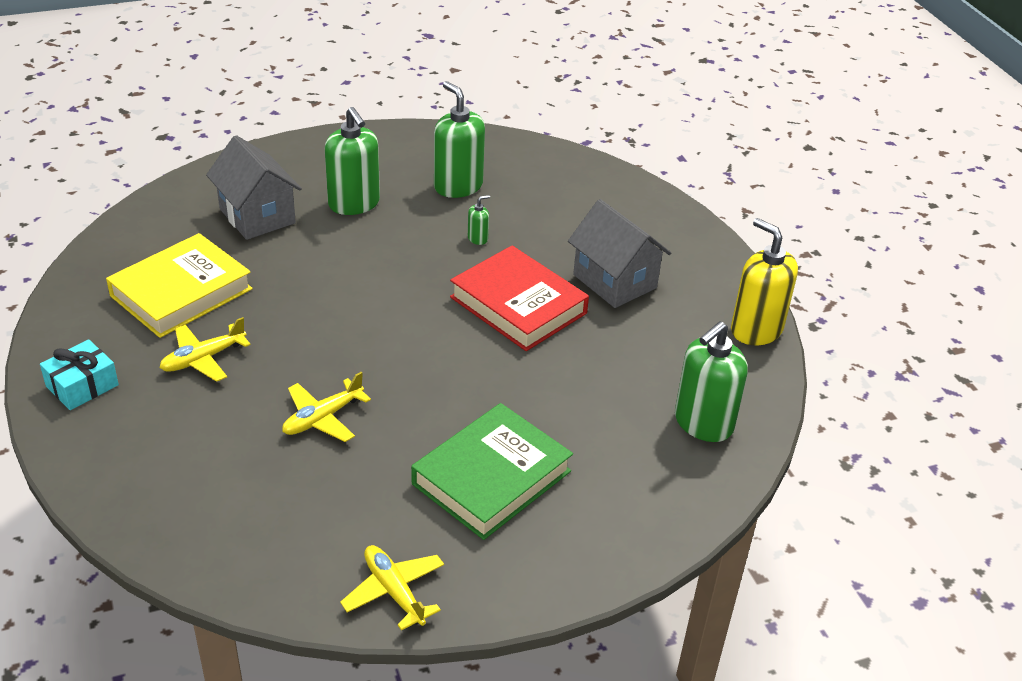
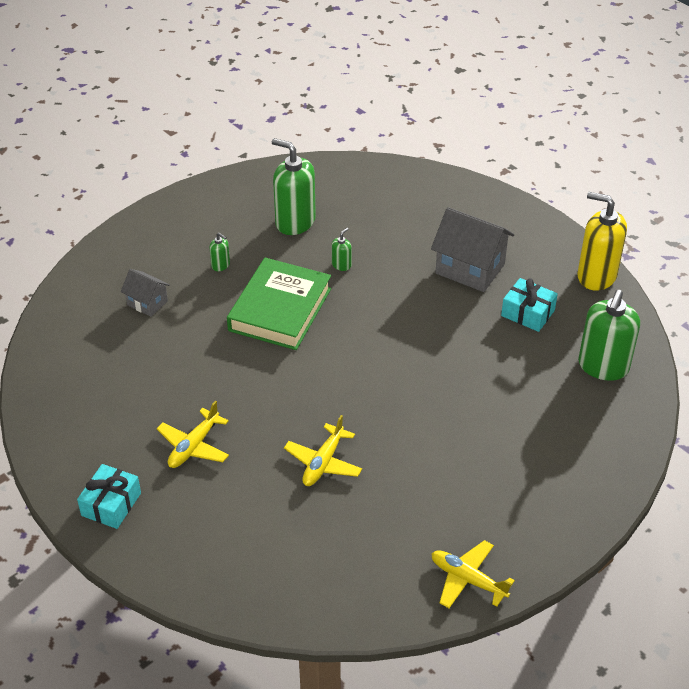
camera: 20 degrees left, 5 degrees up
(181, 292) = (133, 394): yellow book -> none
(257, 216) = (147, 303): grey house -> grey house, size x0.55
(354, 204) = (220, 265): green soap dispenser -> green soap dispenser, size x0.44
(491, 477) = (480, 465): green book -> green book (280, 309)
(518, 305) = (410, 314): red book -> none
(650, 343) = (528, 313): none -> turquoise gift

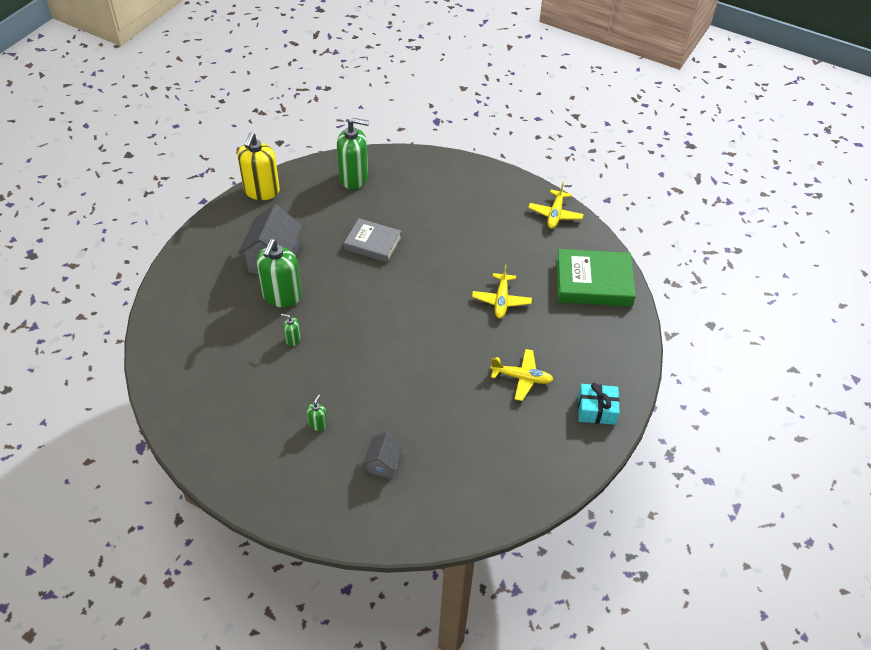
camera: 110 degrees left, 5 degrees up
(280, 309) = (359, 366): green book -> green book (593, 282)
(295, 222) = (244, 386): green soap dispenser -> green soap dispenser (282, 296)
(323, 462) = (501, 300): yellow plane -> yellow plane turned 90 degrees clockwise
(470, 360) = (373, 243): none -> grey book
(528, 313) = (313, 221): turquoise gift -> none

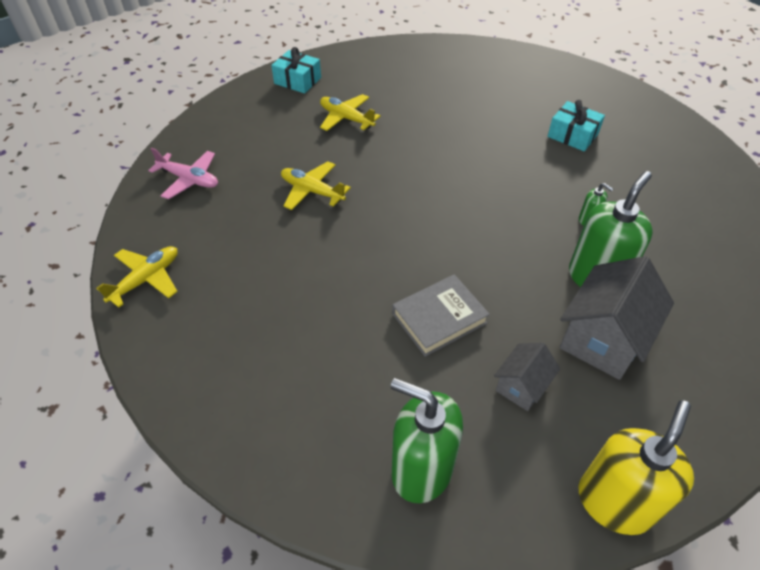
camera: 155 degrees left, 0 degrees up
(318, 424) = (572, 135): green soap dispenser -> turquoise gift
(373, 243) = (439, 318): grey book -> grey book turned 75 degrees counterclockwise
(383, 463) = (516, 94): grey house -> grey house (521, 386)
(501, 300) = (312, 191): yellow plane -> yellow plane turned 90 degrees counterclockwise
(593, 282) = (189, 179): green book -> pink plane

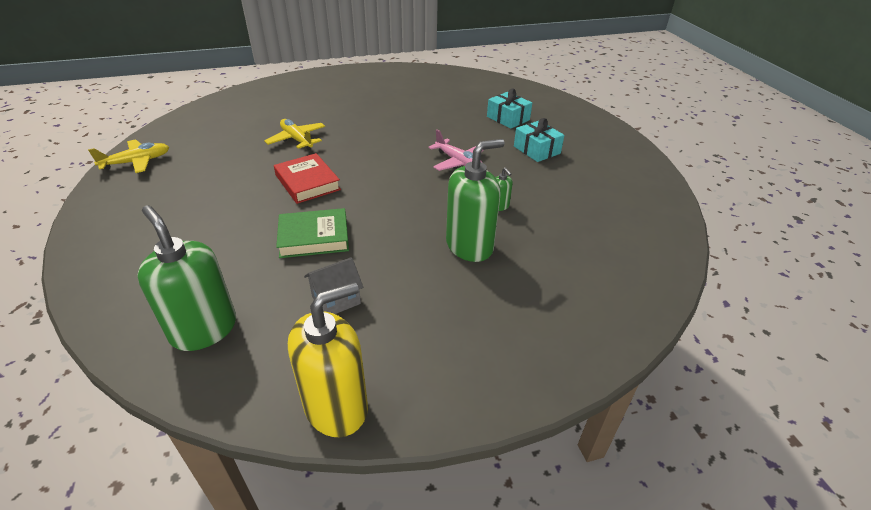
camera: 20 degrees right, 10 degrees down
(189, 179) = (221, 115): pink plane -> pink plane (459, 162)
(297, 81) = (349, 77): turquoise gift -> turquoise gift (508, 118)
(346, 118) = (363, 104): yellow plane -> none
(373, 248) = (307, 182): none -> red book
(439, 318) = (314, 237): grey book -> green book
(603, 339) = (436, 288): grey house -> none

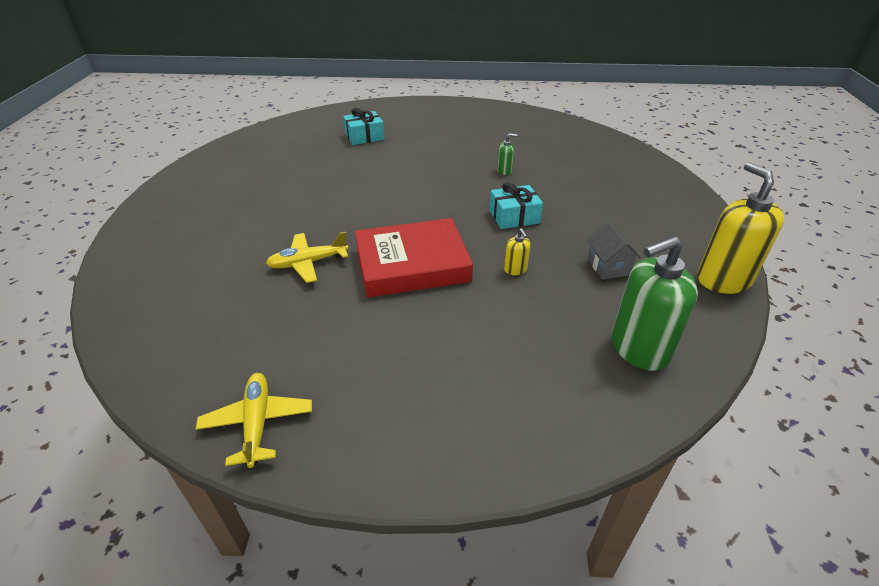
camera: 70 degrees left, 0 degrees up
(307, 182) = (412, 264): red book -> red book, size x1.53
(314, 237) = (515, 270): green book -> yellow soap dispenser
(459, 162) = (426, 174): pink plane -> none
(469, 246) = (553, 194): green soap dispenser -> none
(536, 150) = (429, 137): turquoise gift -> turquoise gift (514, 216)

